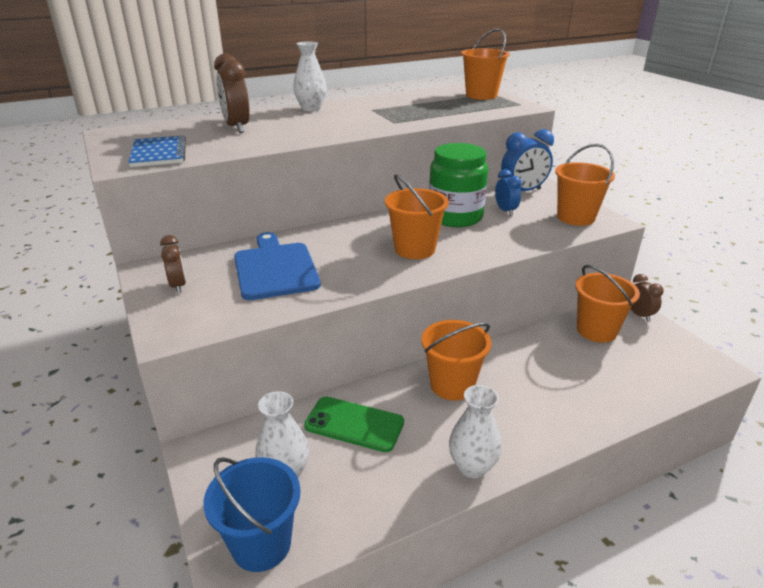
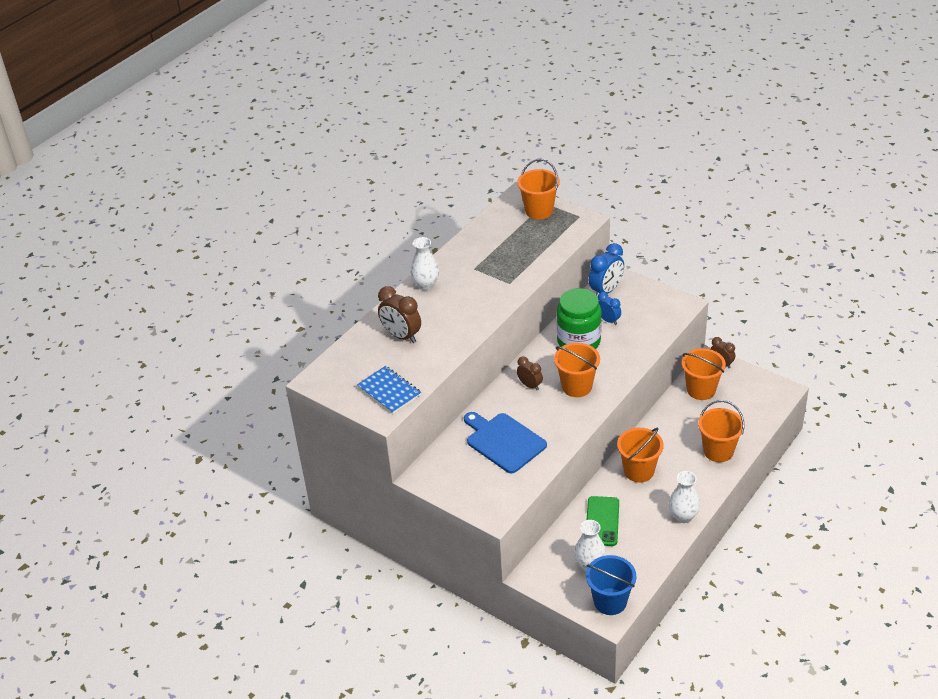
camera: 25 degrees left, 10 degrees up
(178, 286) = (458, 481): brown clock -> brown clock (530, 385)
(354, 424) = (602, 521): green phone -> green phone turned 75 degrees counterclockwise
(575, 217) = (659, 309): orange bucket -> orange bucket (718, 451)

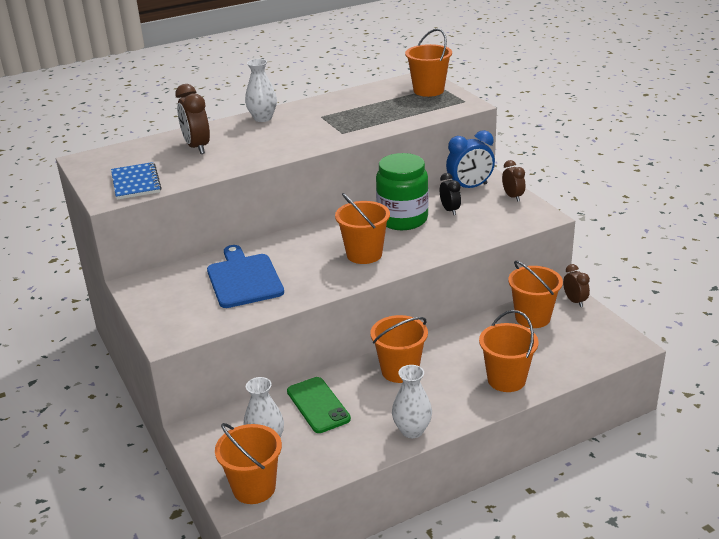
camera: 25 degrees right, 10 degrees down
(530, 385) = (317, 241): brown clock -> brown clock (513, 197)
(602, 521) = (318, 405): green phone -> green phone turned 60 degrees counterclockwise
(608, 320) = (450, 210): blue clock -> black clock
(610, 601) = (254, 488): blue bucket -> orange bucket

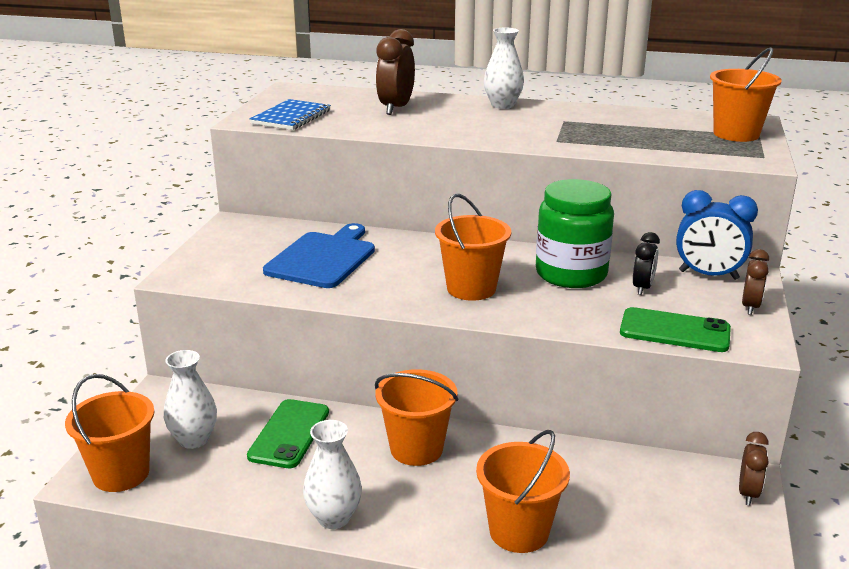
camera: 40 degrees right, 5 degrees down
(498, 227) = (674, 331): none -> green phone
(532, 317) = (659, 481): orange bucket -> none

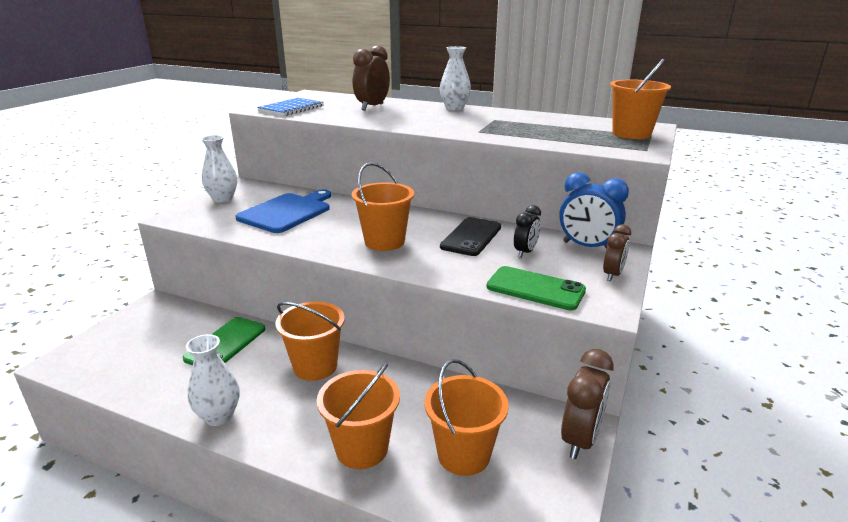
camera: 10 degrees right, 0 degrees up
(121, 474) = (86, 361): orange bucket -> orange bucket (463, 454)
(194, 439) = (154, 340): white vase -> white vase (223, 199)
(571, 274) = (471, 237): green jar -> black phone
(748, 493) = (580, 439): brown clock -> brown clock, size x1.63

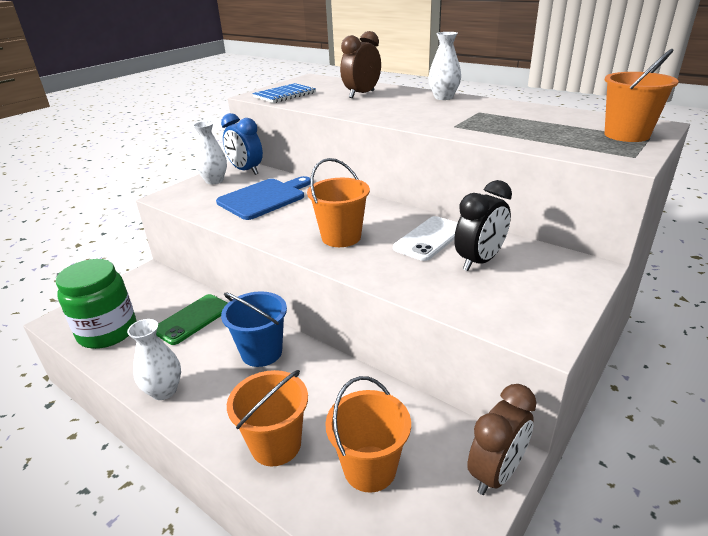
camera: 15 degrees right, 5 degrees up
(127, 367) = (108, 332): none -> green jar
(315, 366) = (261, 352): orange bucket -> blue bucket
(471, 237) = (429, 239): black phone -> white phone
(525, 252) = (479, 261): black clock -> black clock, size x1.63
(535, 289) = (473, 306): green phone -> none
(587, 247) = (550, 260): blue clock -> blue clock (246, 171)
(612, 275) = (567, 297): brown clock -> none

